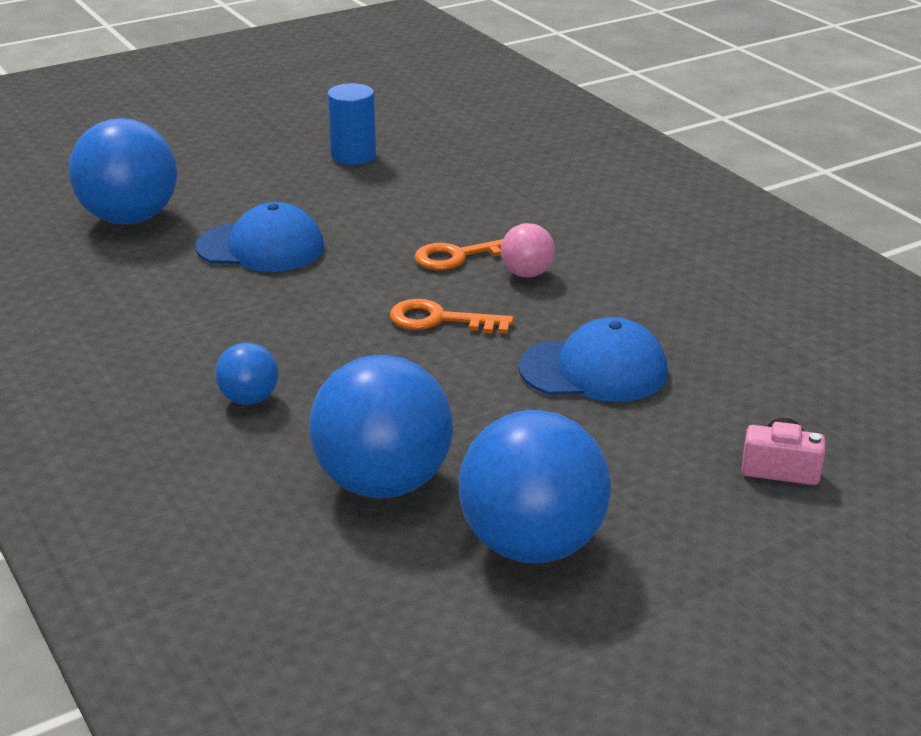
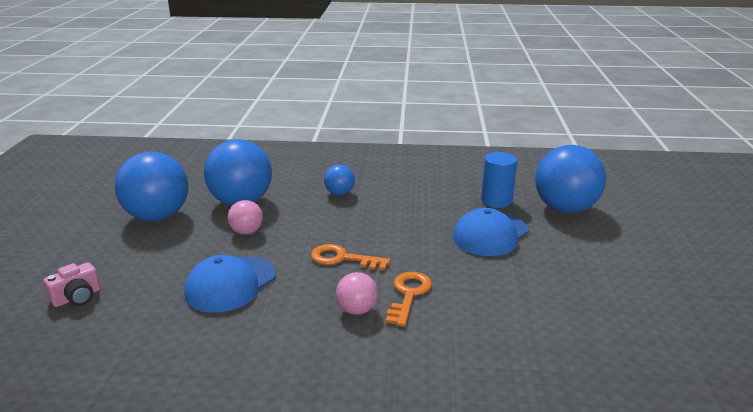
camera: 125 degrees right, 5 degrees down
(353, 156) = (623, 312): blue cylinder -> blue cylinder (496, 200)
(439, 320) = (343, 259): orange key -> orange key turned 120 degrees counterclockwise
(467, 424) = (247, 232): none -> pink ball

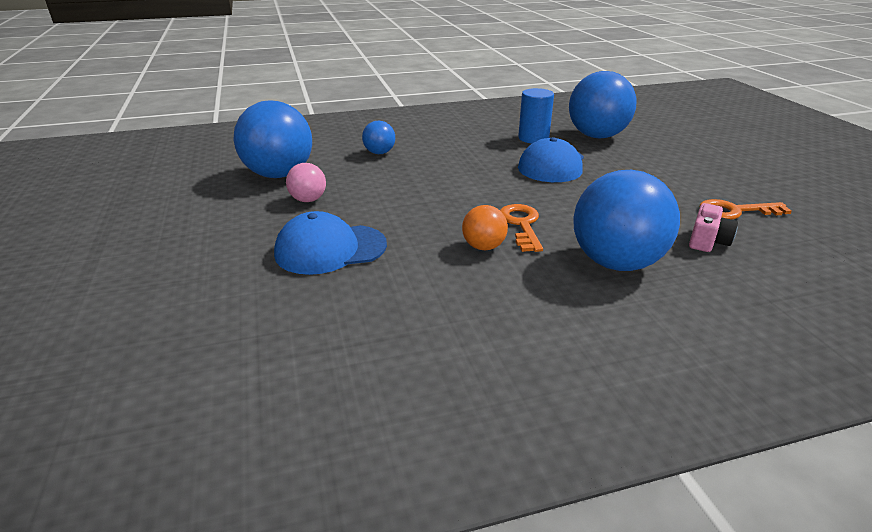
camera: 20 degrees left, 5 degrees up
(77, 297) = (150, 297): pink camera -> pink camera (707, 241)
(157, 216) = (190, 202): blue ball -> blue ball (616, 263)
(231, 284) = (330, 249): blue cap -> blue cap turned 60 degrees clockwise
(343, 259) = (431, 206): orange key -> orange key (735, 211)
(357, 310) = (483, 247): pink ball -> orange ball

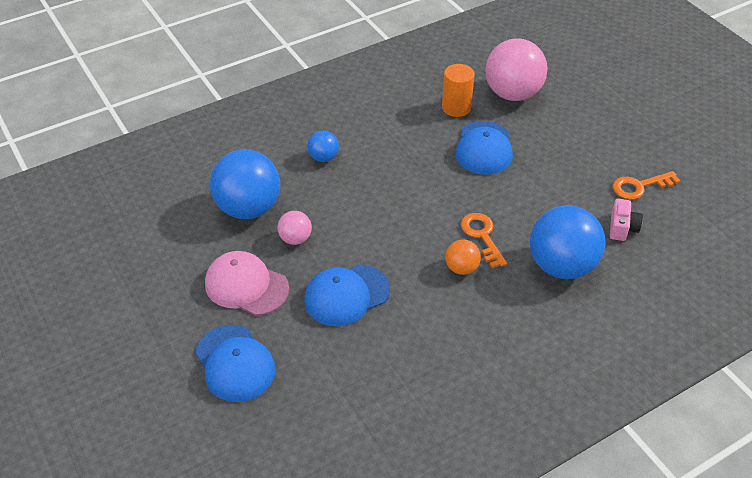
camera: 15 degrees left, 15 degrees up
(151, 287) = (235, 363): none -> blue cap
(226, 226) = (246, 286): none -> pink cap
(533, 138) = (456, 107): blue cylinder -> orange cylinder
(597, 136) = (512, 94): blue ball -> pink ball

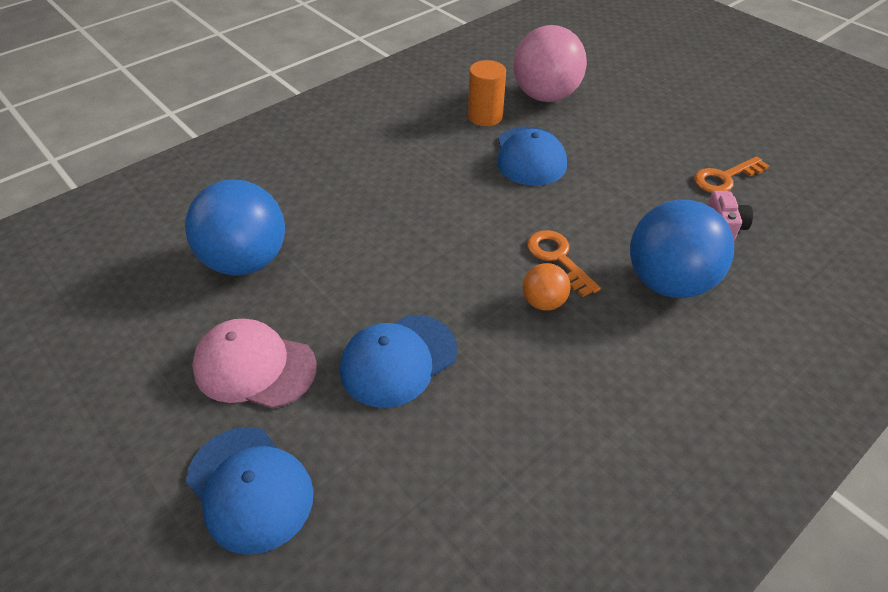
camera: 10 degrees left, 0 degrees up
(295, 239) = (315, 293): pink ball -> none
(323, 157) = (336, 188): blue ball -> none

